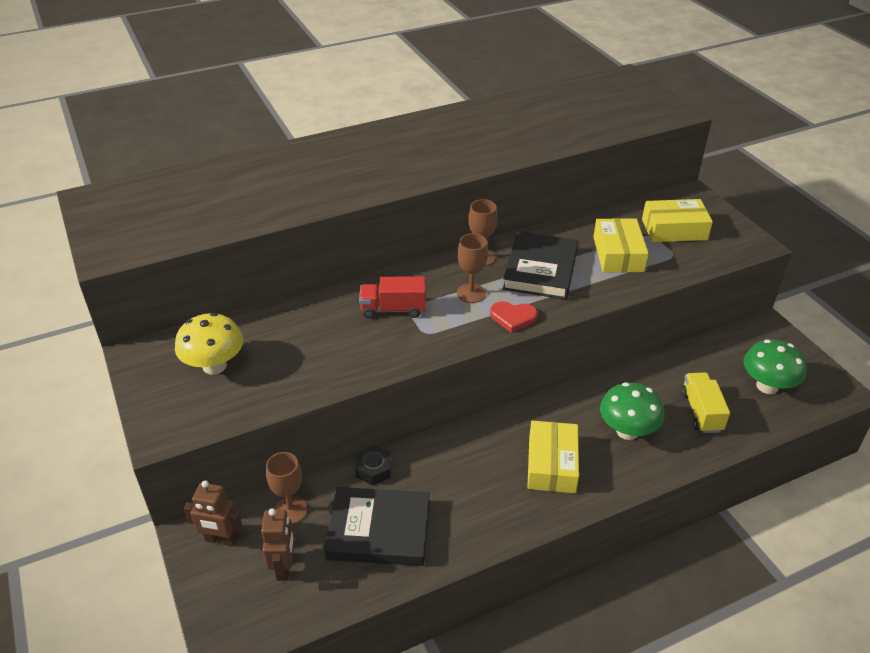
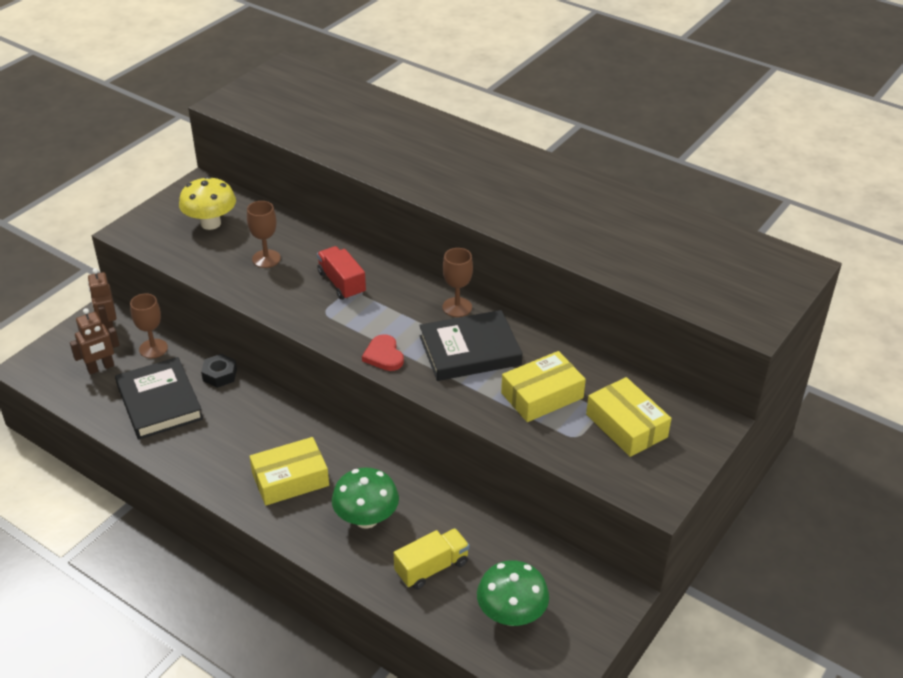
camera: 60 degrees right, 0 degrees up
(471, 293) = (398, 319): brown goblet -> brown goblet (266, 259)

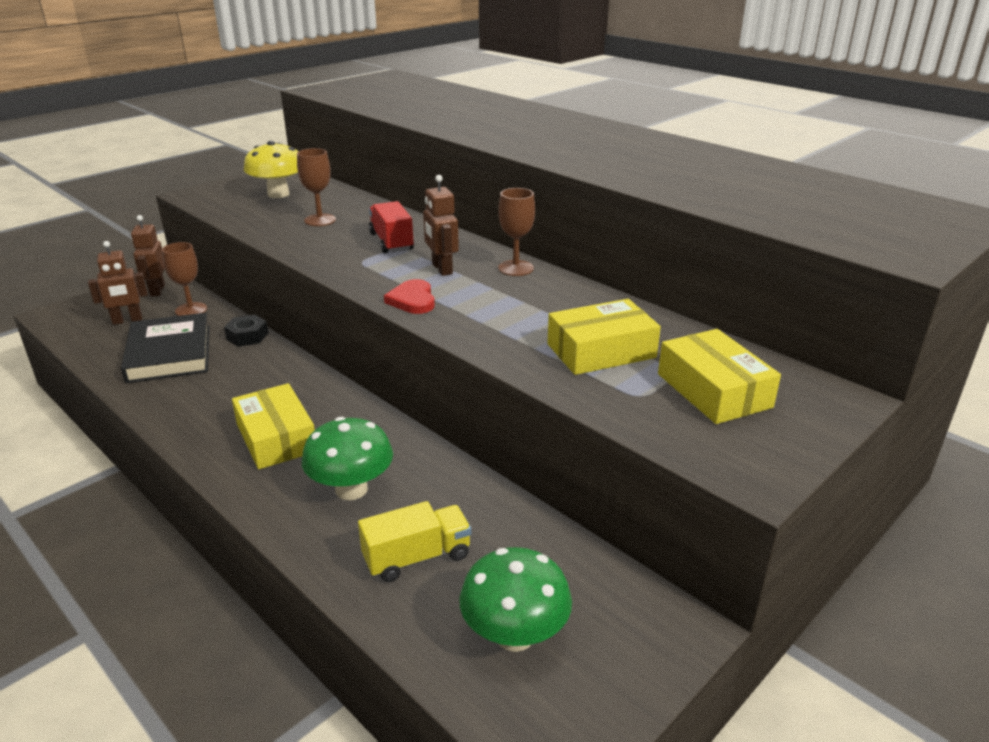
camera: 10 degrees right, 10 degrees down
(290, 479) = (276, 438): yellow box -> yellow box turned 75 degrees clockwise
(396, 315) = (441, 269): none -> brown robot
(470, 350) = (519, 304): black book -> none

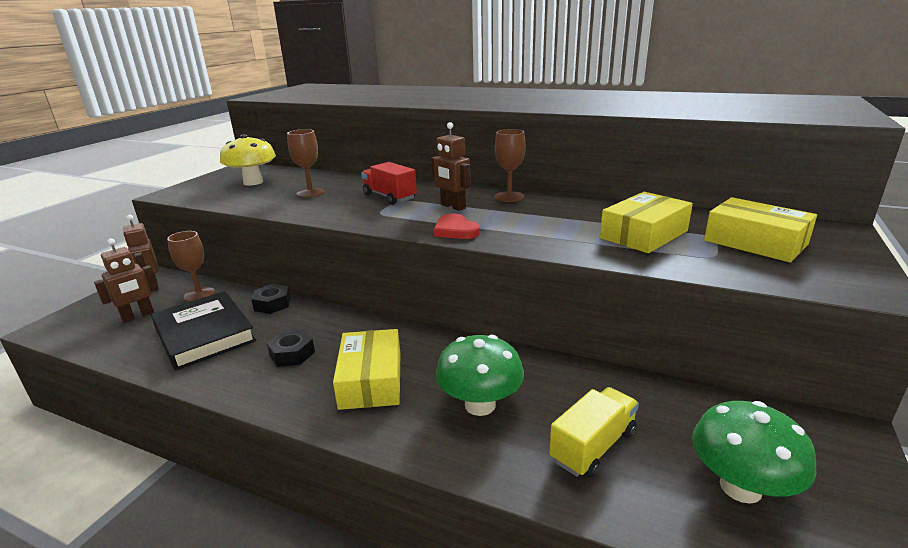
camera: 20 degrees left, 5 degrees down
(228, 393) = (292, 354): none -> black nut
(276, 438) = (371, 380): yellow box -> yellow box turned 45 degrees clockwise

